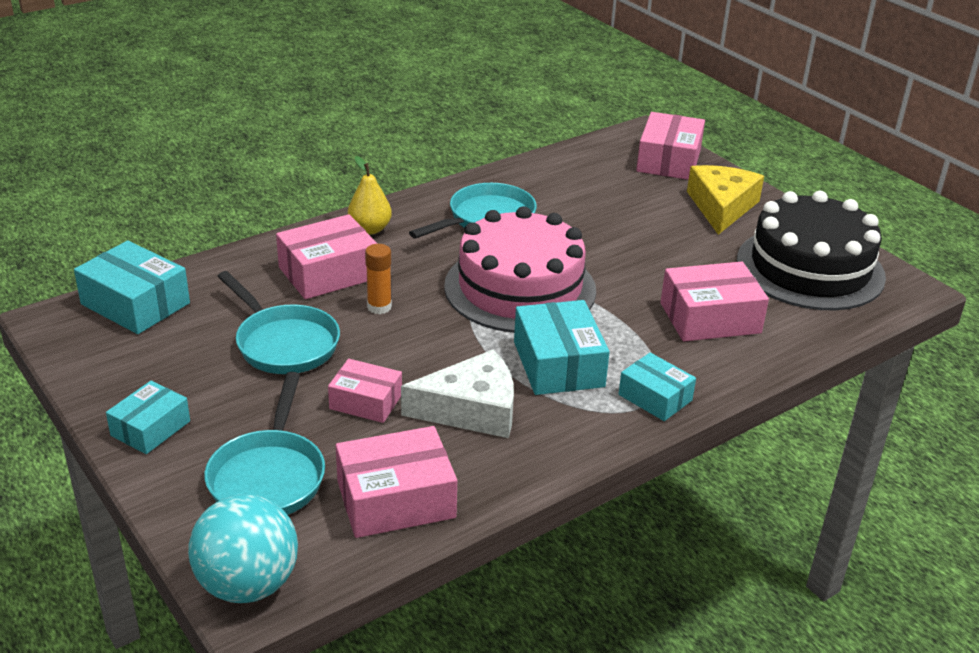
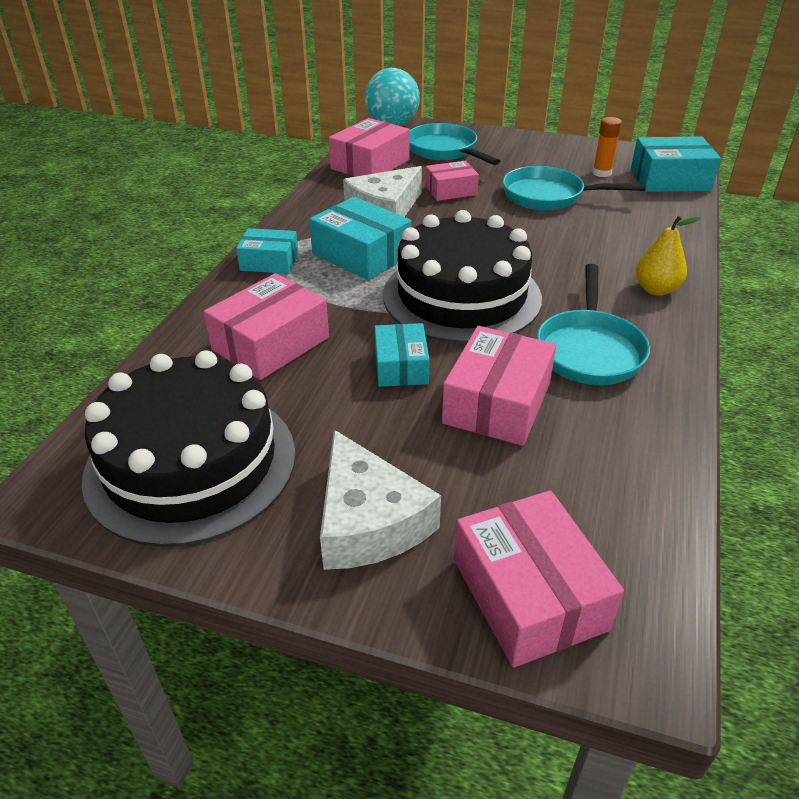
camera: 145 degrees right, 5 degrees up
(150, 428) = (532, 144): turquoise box -> turquoise box (401, 366)
(328, 273) = (611, 243): pink box -> pink box (497, 403)
(379, 307) = (535, 238): orange glue stick -> orange glue stick (602, 173)
(520, 288) = (461, 296): pink cake -> black cake
(721, 207) = (368, 521): yellow cheese -> white cheese

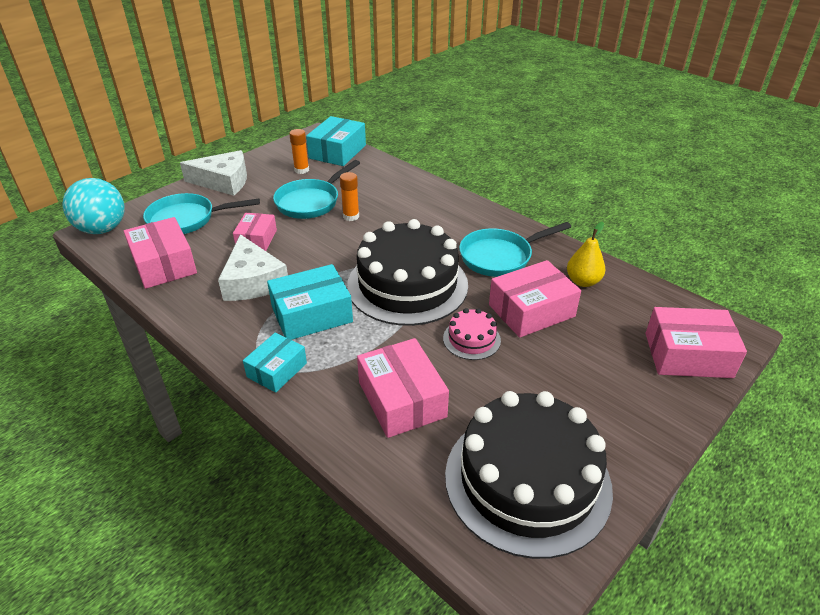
camera: 65 degrees left, 0 degrees up
(368, 521) = (616, 401): white cheese -> white cheese (223, 181)
(401, 366) = (471, 339): turquoise box -> pink cake
(497, 403) = (531, 311): pink box -> pink box turned 75 degrees counterclockwise
(550, 226) = (351, 216): none -> orange glue stick
(589, 350) = (500, 257): turquoise pan -> turquoise pan turned 120 degrees clockwise
(656, 289) = (456, 209): yellow pear -> yellow pear (583, 281)

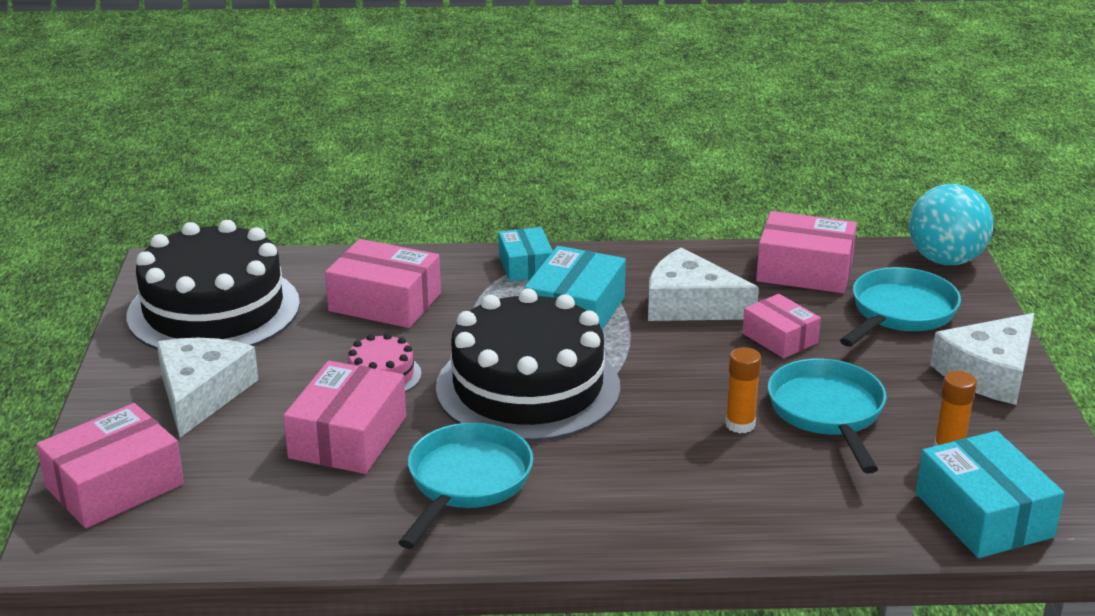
camera: 135 degrees right, 10 degrees down
(583, 281) = (318, 510): yellow pear -> none
(594, 394) = (201, 394): none -> white cheese

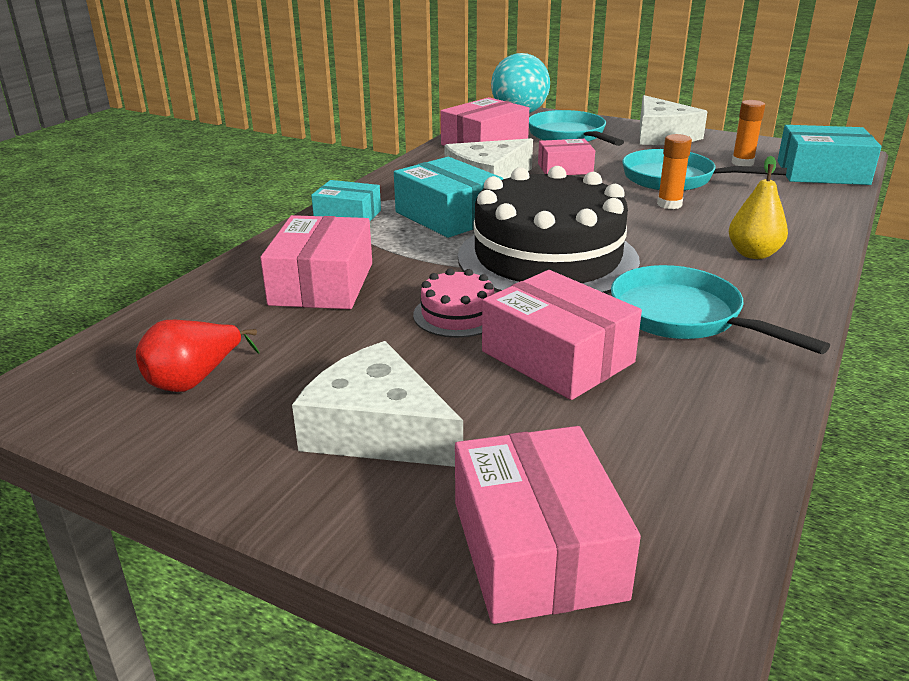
camera: 60 degrees left, 0 degrees up
(214, 310) = (194, 380): black cake -> red pear
(385, 302) = (322, 283): pink box -> pink box turned 45 degrees counterclockwise
(649, 499) = (753, 254): none -> yellow pear

